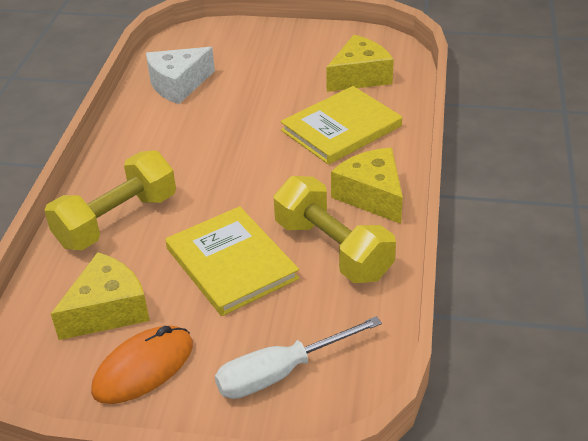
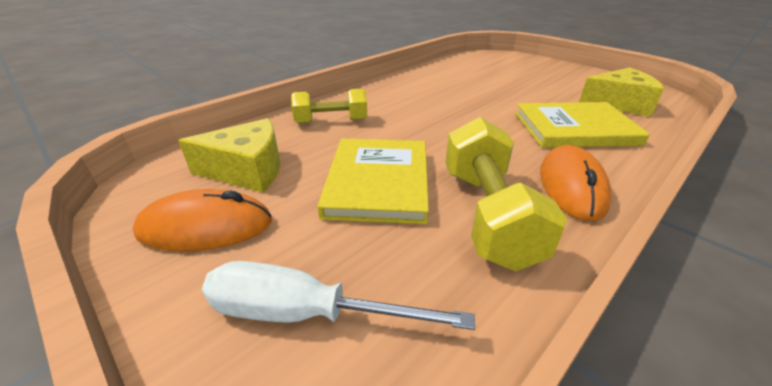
camera: 35 degrees right, 5 degrees down
(117, 220) = (331, 121): yellow dumbbell -> yellow dumbbell, size x0.65
(178, 85) = (460, 72): white cheese -> none
(371, 195) = (571, 186): yellow cheese -> orange mouse

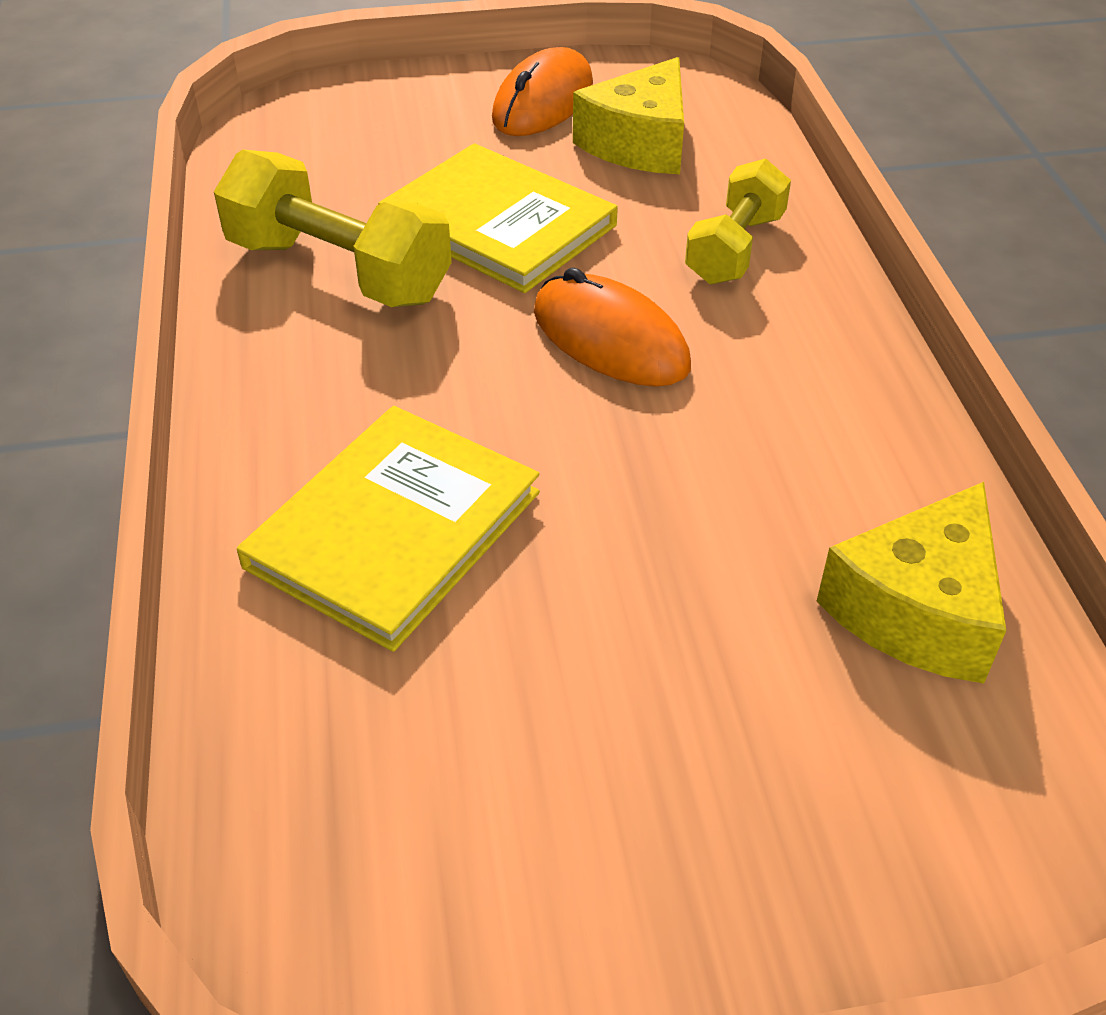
camera: 125 degrees right, 10 degrees up
(305, 313) = (365, 125): white screwdriver -> none
(571, 186) = (287, 376): orange mouse -> orange mouse (610, 339)
(618, 104) = (391, 739): yellow cheese -> yellow cheese (917, 610)

